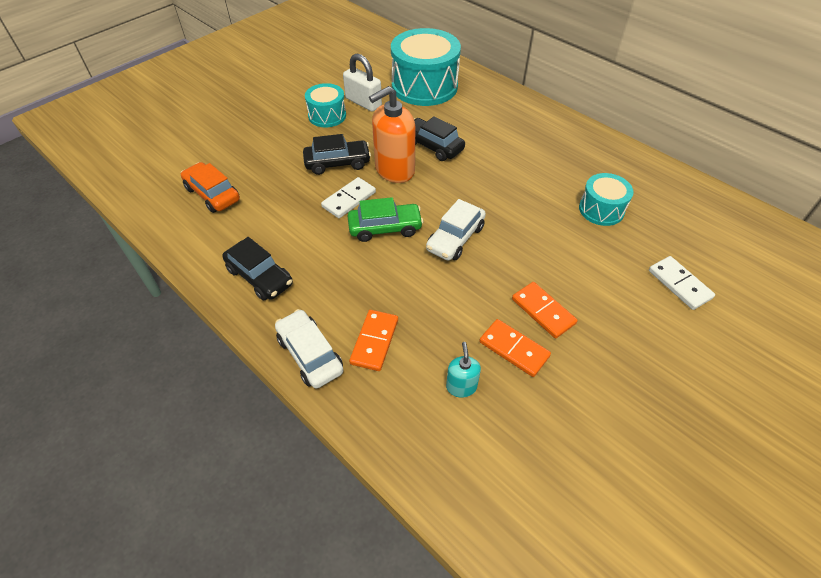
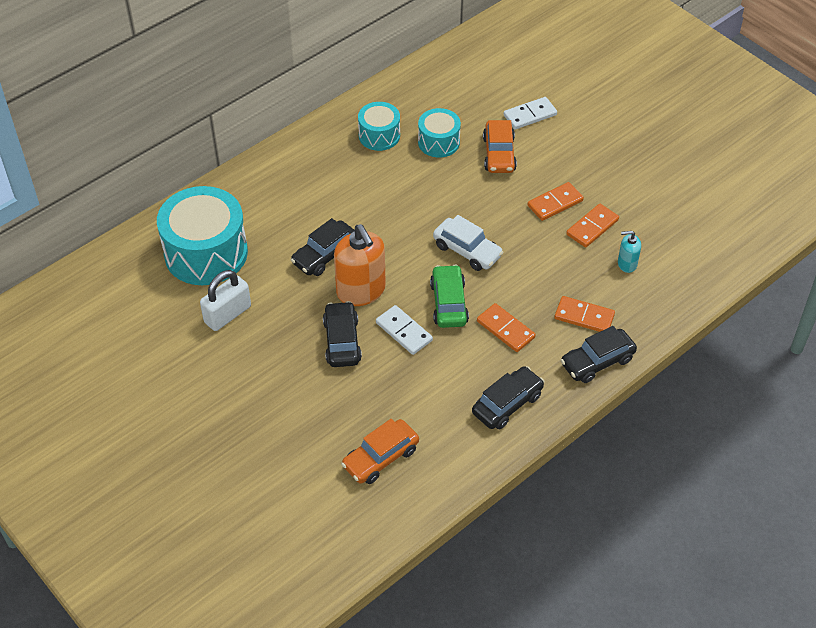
camera: 85 degrees left, 0 degrees up
(310, 354) = (597, 362): white car -> black car
(327, 115) = (248, 351): turquoise drum -> turquoise drum (379, 135)
(353, 272) = (505, 329): none -> orange domino
(603, 258) = (499, 154): none -> orange car

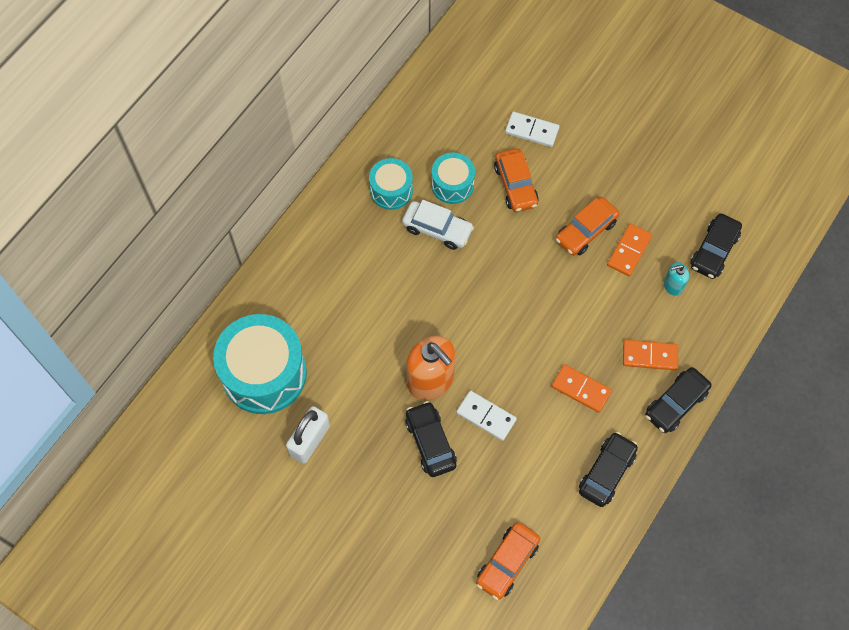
camera: 15 degrees left, 15 degrees up
(325, 255) = (383, 347): black car -> black car (714, 251)
(448, 303) = (518, 373): green car -> none
(467, 250) = (518, 307): white car -> white car (437, 229)
(530, 115) = (532, 130): white domino -> white domino turned 60 degrees clockwise
(555, 203) = (586, 231): orange domino -> orange car

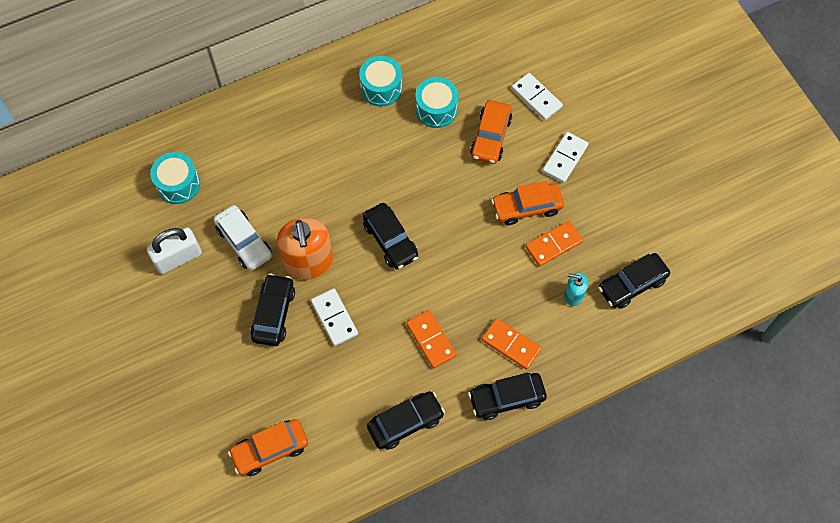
camera: 30 degrees right, 0 degrees up
(264, 373) = (178, 184): turquoise drum -> turquoise drum, size x0.54
(437, 229) = (398, 140): white car -> white car (244, 242)
(489, 322) = (390, 240): none -> black car
(590, 172) = (565, 158): none -> white domino

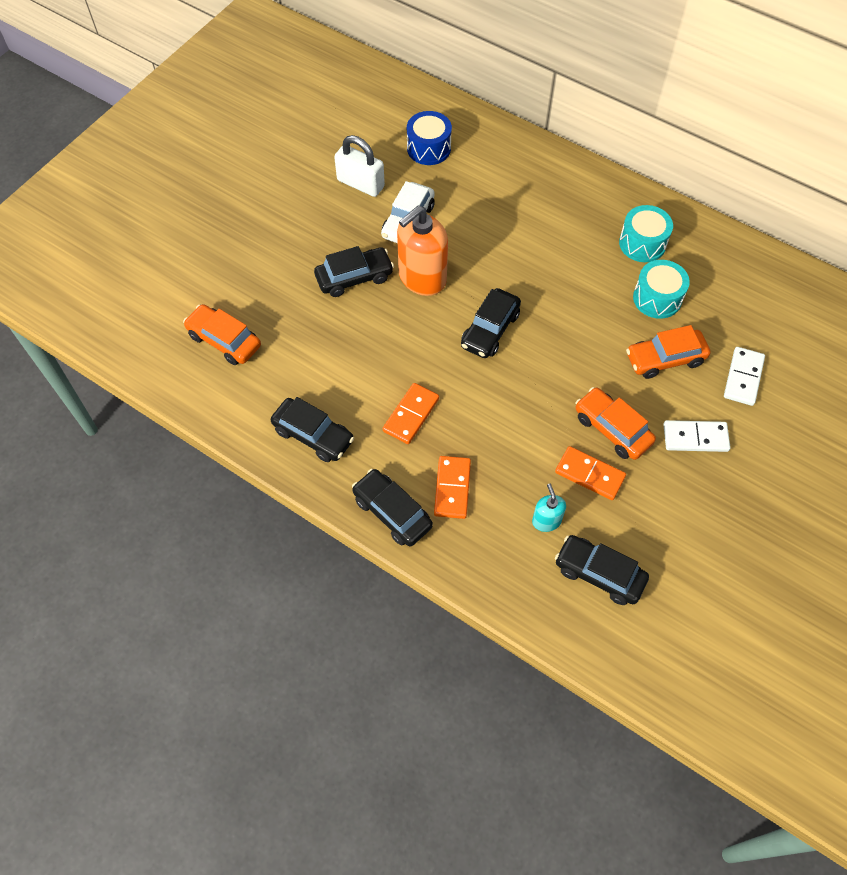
camera: 60 degrees right, 5 degrees down
(178, 184) = (429, 148): turquoise drum -> blue drum
(334, 318) = (381, 325): white domino -> none

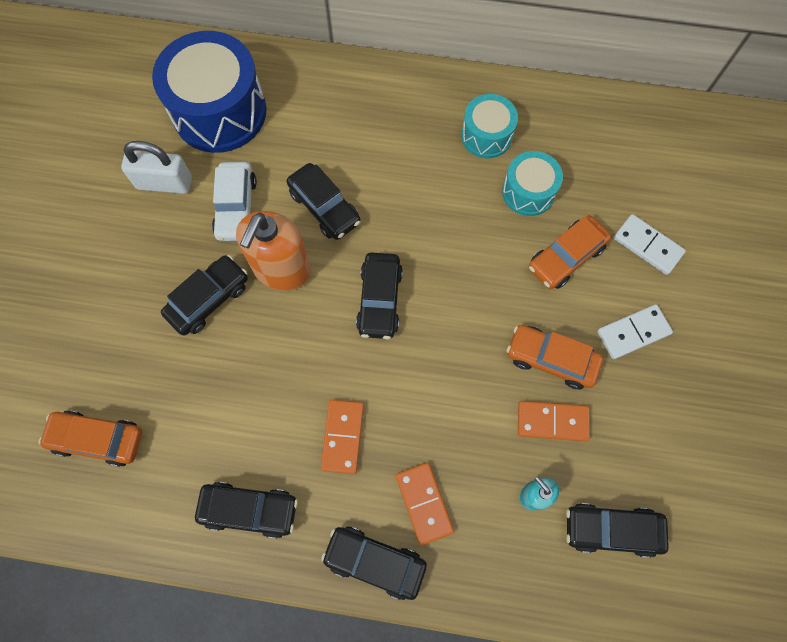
camera: 25 degrees left, 10 degrees up
(429, 148) = (219, 112): blue drum -> blue drum, size x1.85
(479, 247) = (325, 207): none -> black car
(743, 377) = (647, 245): white domino -> white domino turned 45 degrees counterclockwise

